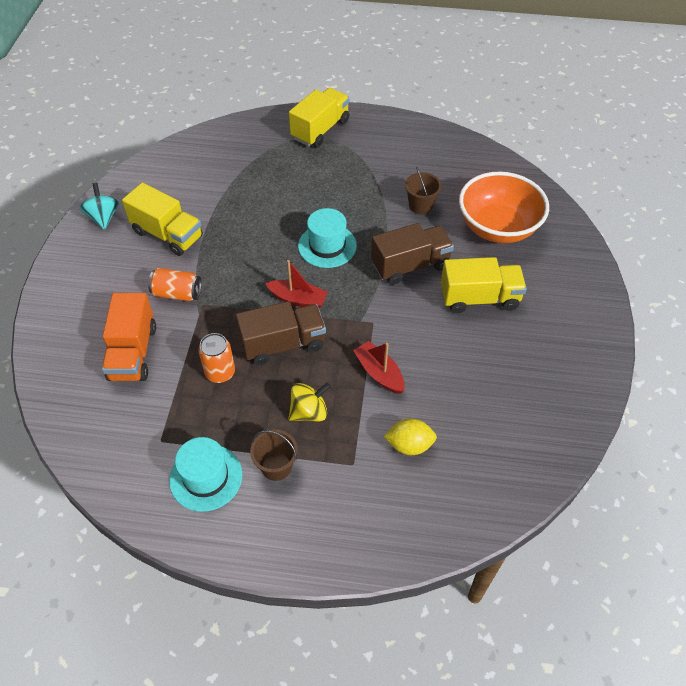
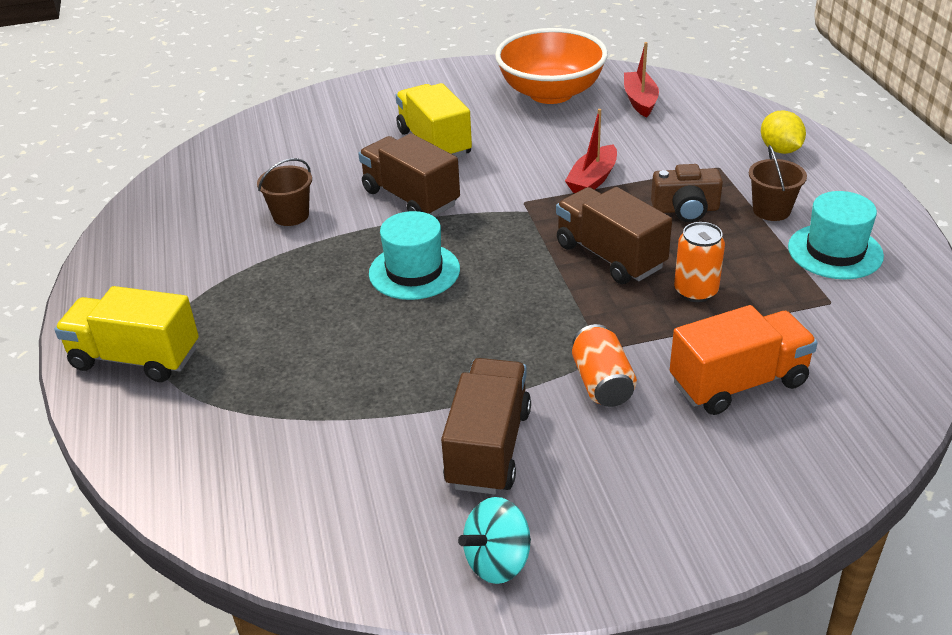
camera: 110 degrees left, 15 degrees down
(168, 234) = (488, 447): yellow truck -> brown truck
(298, 299) = (529, 267): red boat -> red boat (640, 101)
(309, 412) = (685, 209): yellow spinning top -> brown camera
(409, 445) = (664, 142): yellow lemon -> yellow lemon (780, 150)
(497, 227) = (306, 153): orange bowl -> orange bowl (551, 93)

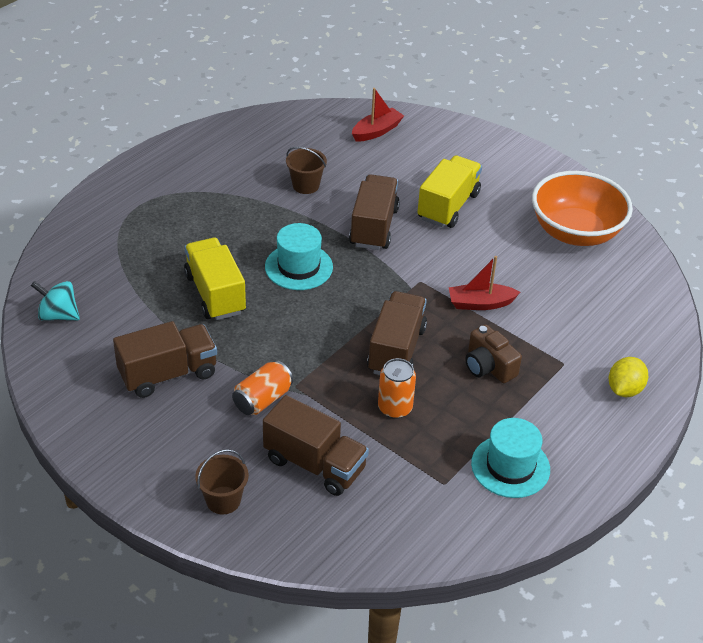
camera: 50 degrees right, 5 degrees up
(135, 358) = (129, 199): yellow truck -> yellow truck (215, 294)
(497, 561) = (86, 417): turquoise spinning top -> turquoise spinning top (58, 315)
(640, 101) = (615, 284): red boat -> red boat (376, 131)
(738, 383) = (315, 464): orange truck -> brown truck
(771, 210) = (532, 413): brown bucket -> brown bucket (223, 500)

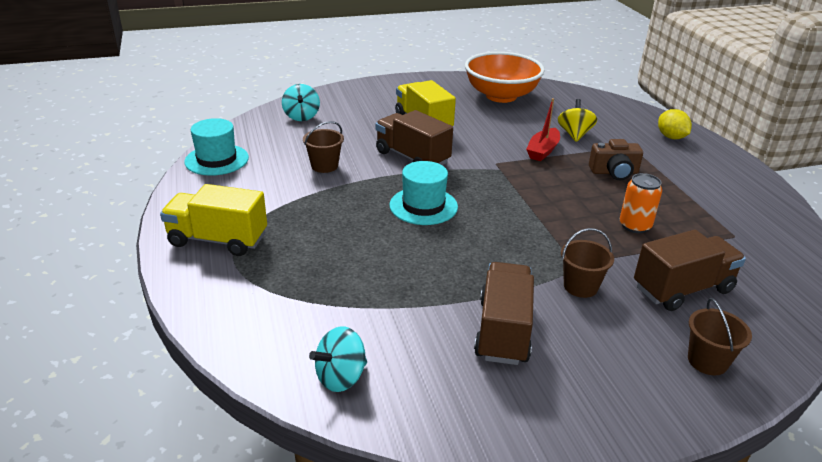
camera: 55 degrees left, 10 degrees down
(215, 294) = (413, 260): yellow truck -> yellow truck (218, 240)
(263, 399) = (580, 286): orange can -> brown bucket
(376, 131) = (301, 116): red boat -> turquoise spinning top
(396, 350) = (566, 200): brown truck -> none
(510, 466) = (728, 203): turquoise hat -> turquoise hat (216, 160)
(544, 314) = (574, 134): none -> yellow spinning top

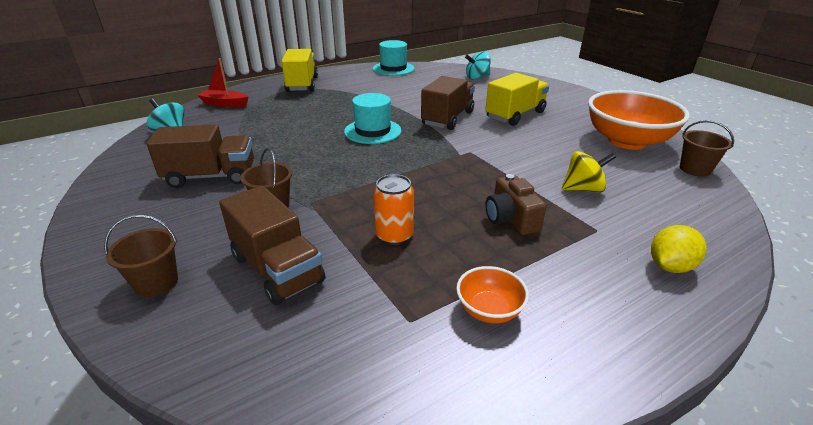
camera: 75 degrees right, 0 degrees up
(324, 166) = (409, 94): brown bucket -> brown bucket (695, 169)
(542, 151) = (520, 173): red boat -> red boat (224, 104)
(719, 205) = (489, 310): none -> orange bowl

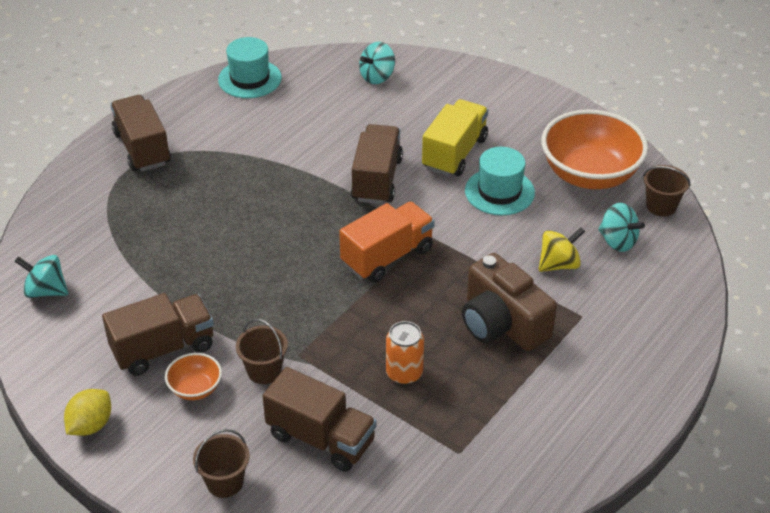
camera: 20 degrees left, 10 degrees up
(224, 104) = (67, 218): red boat -> none
(302, 84) = (142, 148): yellow truck -> brown truck
(372, 131) = (298, 226): turquoise hat -> turquoise hat (499, 192)
(429, 158) = (387, 256): none -> orange truck
(489, 310) = (516, 425): orange bowl -> orange bowl (195, 388)
(511, 219) = (502, 323): brown camera -> brown camera, size x1.59
(647, 184) = (617, 241): none -> turquoise spinning top
(670, 266) = (646, 341): yellow lemon -> yellow lemon (91, 425)

